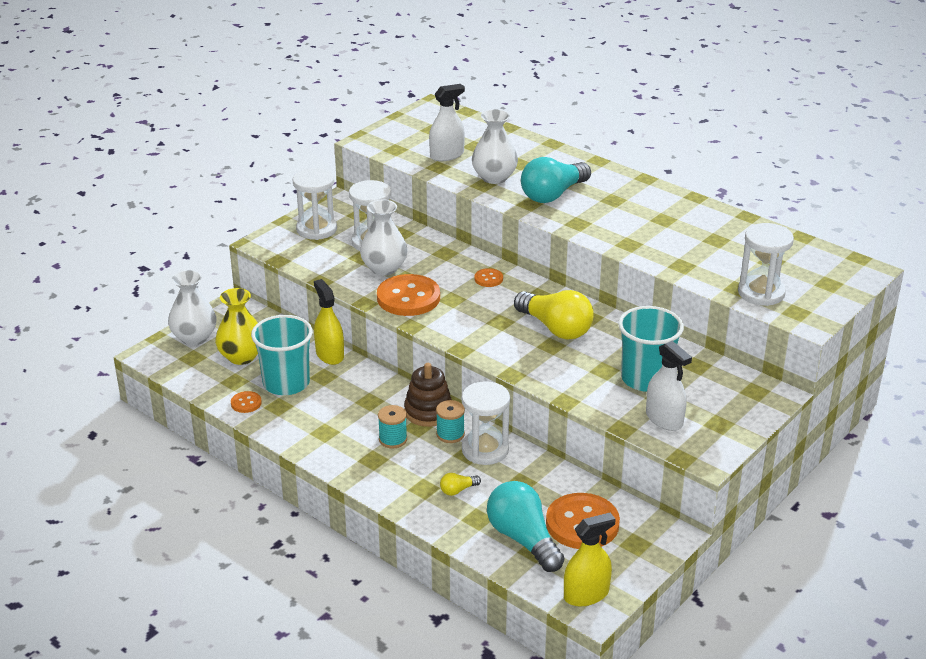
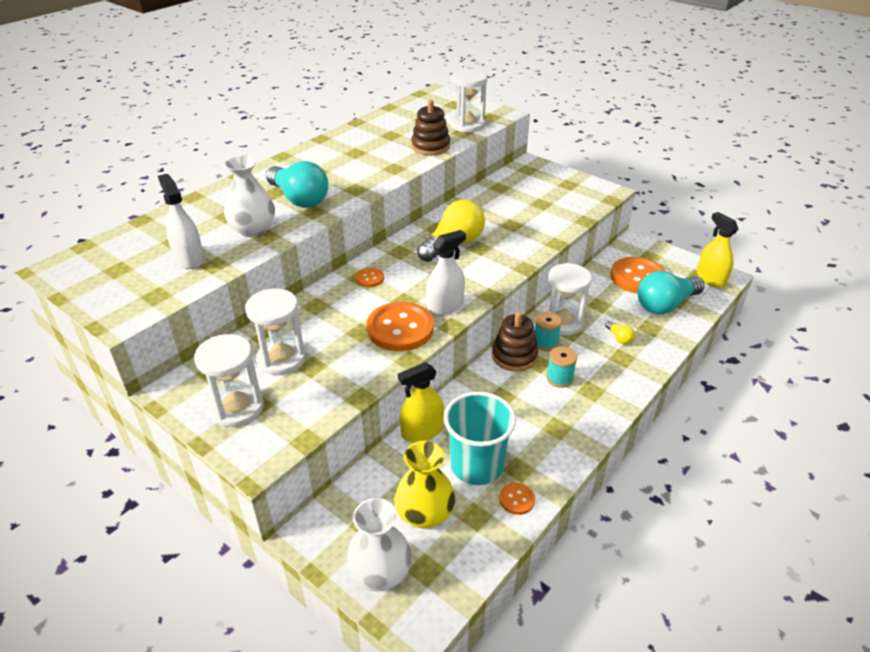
camera: 90 degrees left, 5 degrees up
(384, 268) = (339, 347): white vase -> none
(646, 379) = (520, 208): turquoise cup -> none
(664, 419) = (569, 203): white spray bottle -> white spray bottle (445, 306)
(690, 266) = (430, 146): none -> brown stacking toy

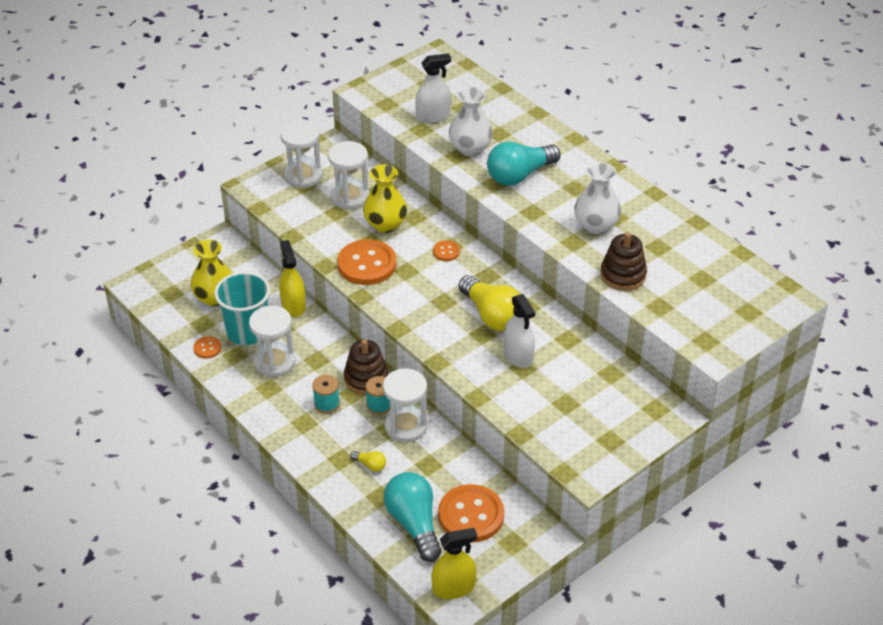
camera: 100 degrees right, 5 degrees up
(330, 324) = (385, 224): none -> yellow vase
(380, 573) = (178, 271): white vase -> white vase (596, 225)
(445, 306) = (390, 296): white spray bottle -> white spray bottle (518, 355)
(467, 125) = (680, 314): white hourglass -> white hourglass (275, 362)
(619, 338) = (370, 465): yellow light bulb -> yellow light bulb turned 135 degrees counterclockwise

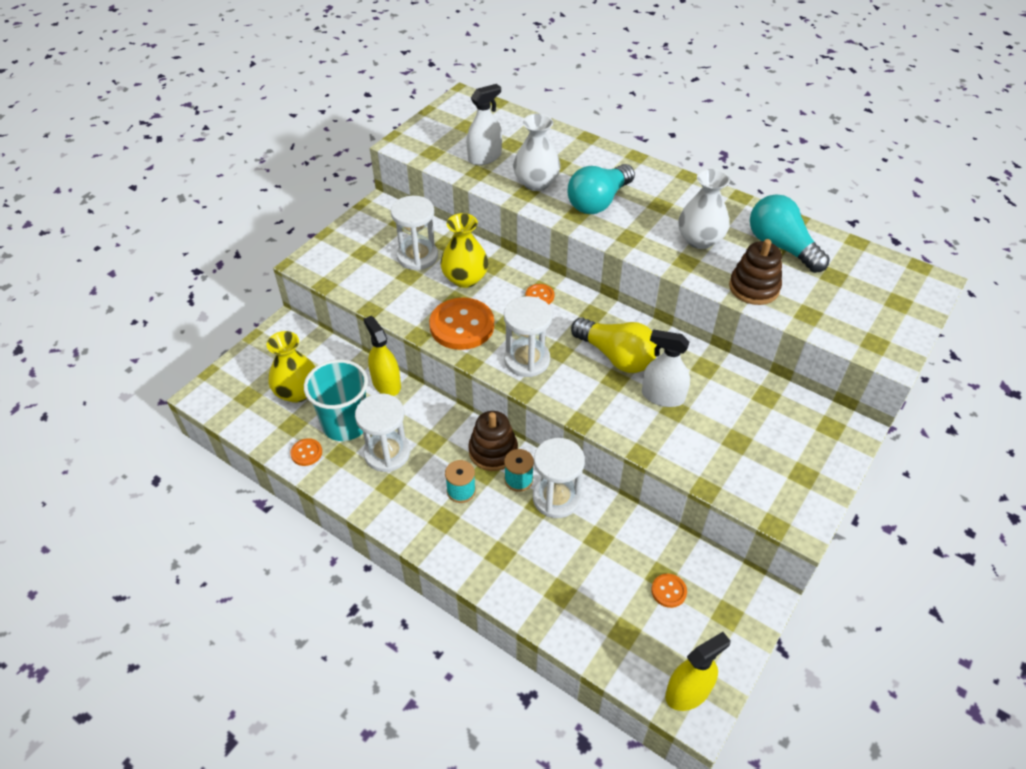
camera: 15 degrees left, 5 degrees up
(303, 176) = (360, 243): white hourglass -> white hourglass (527, 360)
(370, 465) = (535, 555): yellow light bulb -> none
(414, 523) = (611, 618): turquoise light bulb -> turquoise light bulb (781, 246)
(471, 515) = (668, 591): orange button -> orange button, size x0.46
(518, 355) = (662, 396): white spray bottle -> white spray bottle turned 150 degrees clockwise

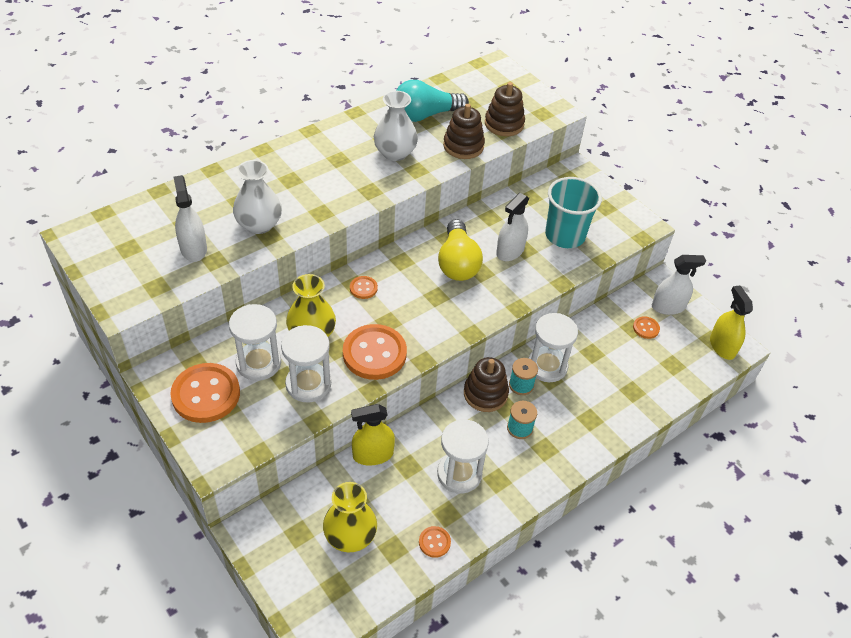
camera: 75 degrees left, 0 degrees up
(345, 424) = (410, 501): turquoise cup -> turquoise cup (565, 235)
(372, 238) = (206, 394): none -> orange button
(527, 360) = (437, 320): white hourglass -> white hourglass (308, 384)
(598, 202) = (312, 193): turquoise light bulb -> none
(616, 356) = (457, 263): yellow light bulb -> yellow light bulb turned 120 degrees clockwise
(721, 612) = (668, 307): none -> white spray bottle
(822, 312) = (504, 124): none -> brown stacking toy

